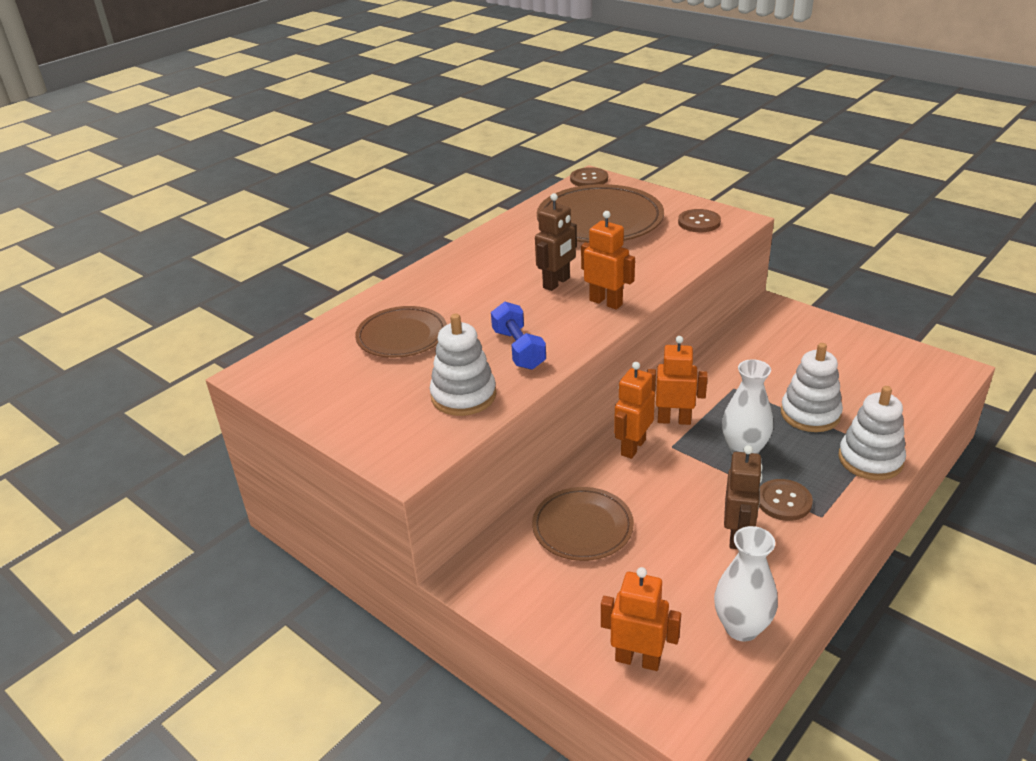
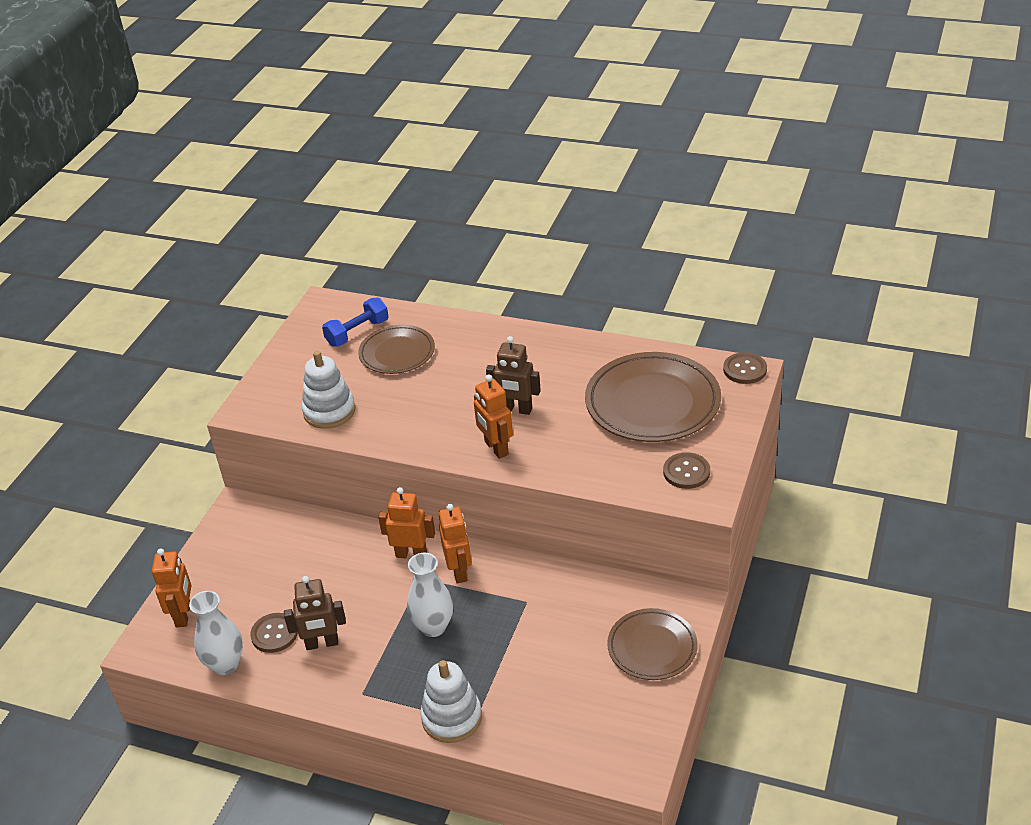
camera: 70 degrees right, 5 degrees up
(518, 349) = (401, 419): blue dumbbell -> blue dumbbell (357, 333)
(582, 527) = (304, 551): brown plate -> brown plate (652, 647)
(606, 302) = (496, 448): orange robot -> orange robot turned 135 degrees clockwise
(784, 501) = (373, 665): brown button -> brown button (274, 634)
(810, 414) = (506, 664): white stacking toy -> none

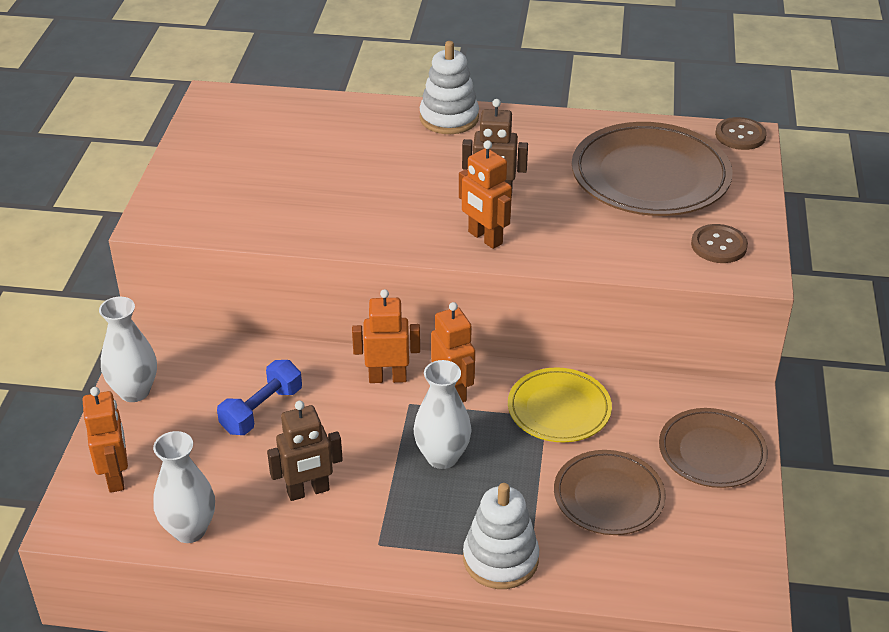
camera: 15 degrees left, 0 degrees up
(216, 546) = (134, 391): none -> white vase
(274, 634) = (243, 486): brown button -> none
(329, 411) = (263, 213): white stacking toy -> white stacking toy (449, 118)
(357, 333) = (269, 126): blue dumbbell -> blue dumbbell (262, 410)
(397, 353) = (326, 144): brown plate -> brown plate (608, 496)
(539, 596) = (559, 409): none -> yellow plate

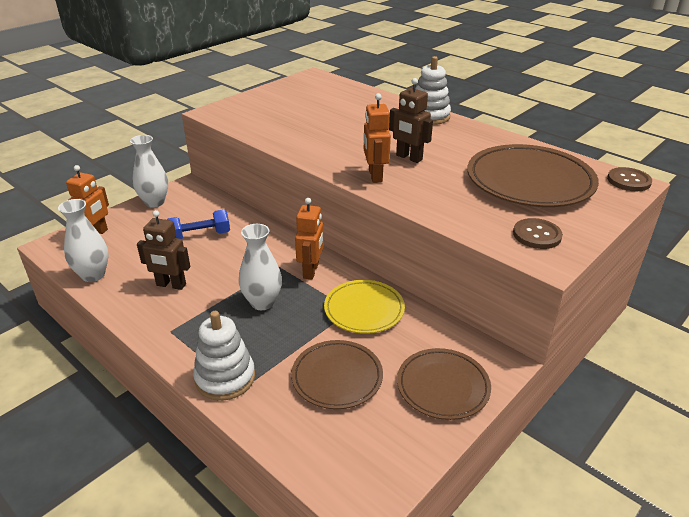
camera: 35 degrees right, 5 degrees down
(387, 378) = (283, 248): orange robot -> none

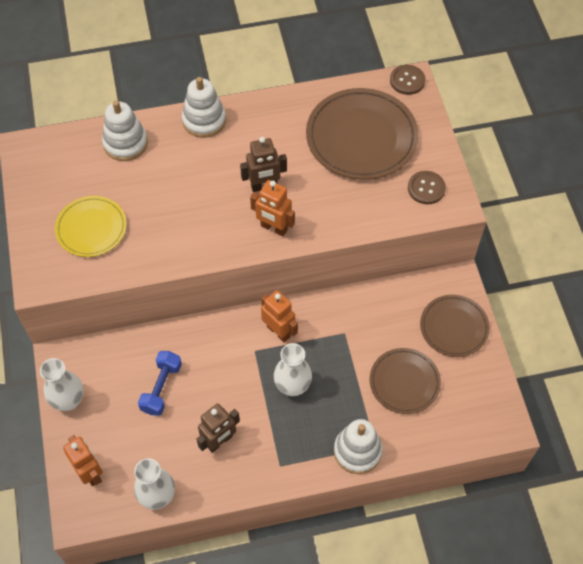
camera: 55 degrees left, 25 degrees up
(364, 309) = (350, 324): yellow plate -> yellow plate (91, 228)
(365, 100) = (125, 143): none -> white stacking toy

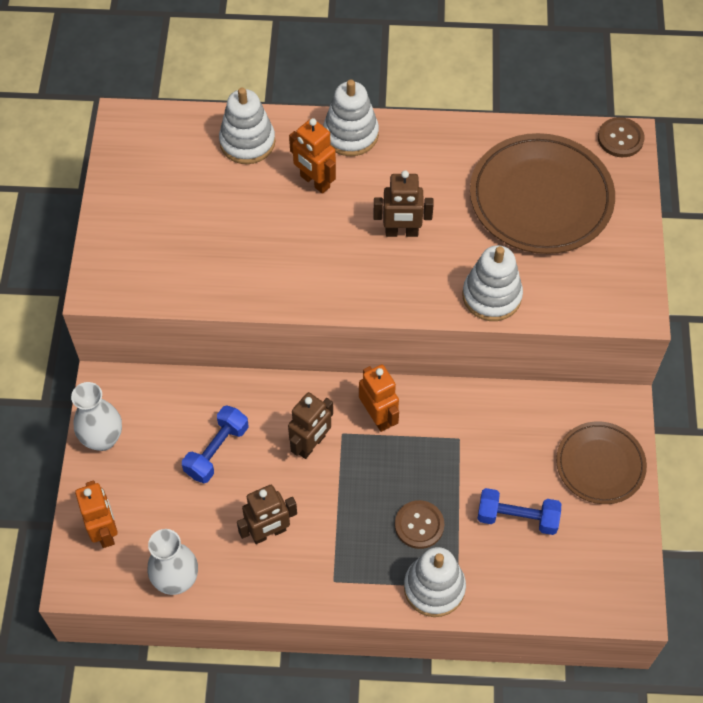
camera: 15 degrees right, 0 degrees up
(91, 228) = (178, 237): yellow plate -> none
(233, 365) = (311, 444): none -> brown robot
(273, 228) = (398, 287): orange robot -> orange robot (314, 182)
(292, 386) = (376, 488): white vase -> none
(346, 219) = (491, 296): none -> white stacking toy
(404, 382) = (517, 518): brown plate -> blue dumbbell
(426, 188) = (605, 280): brown button -> brown button (419, 525)

